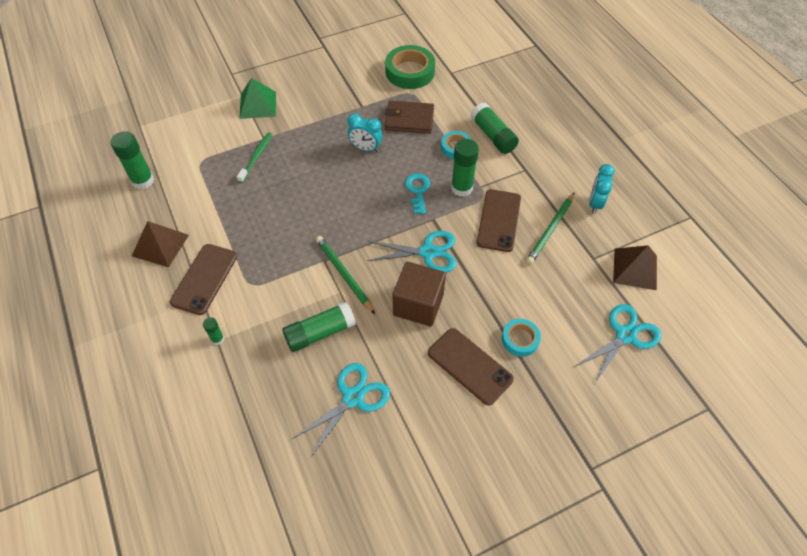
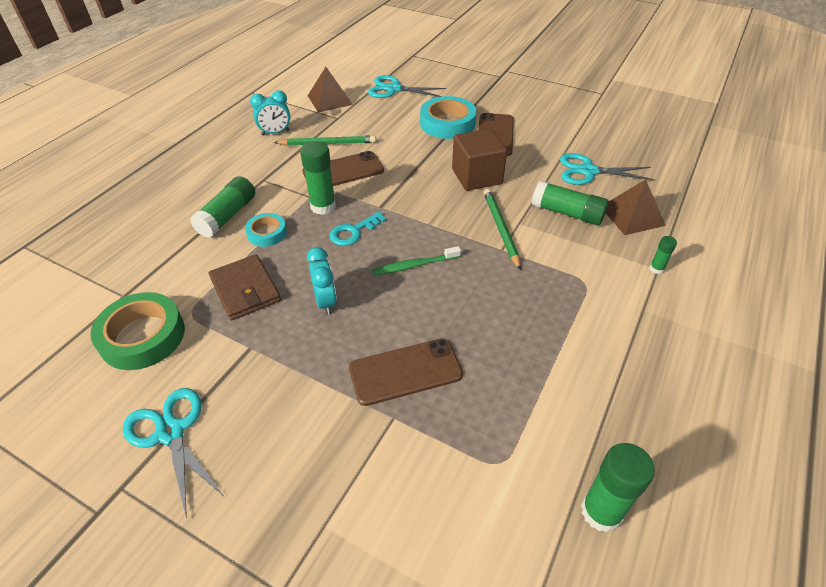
camera: 125 degrees left, 10 degrees down
(160, 245) = (646, 396): brown pyramid -> brown pyramid (632, 216)
(204, 279) = (625, 322): brown phone -> brown phone (405, 372)
(256, 157) = (432, 400): green toothbrush -> green toothbrush (414, 265)
(258, 105) = (332, 479): green pyramid -> none
(344, 275) = (500, 229): green pencil -> green pencil turned 150 degrees clockwise
(428, 252) = (420, 193): turquoise scissors -> turquoise scissors (171, 432)
(520, 339) = (447, 123): turquoise tape -> turquoise tape, size x1.75

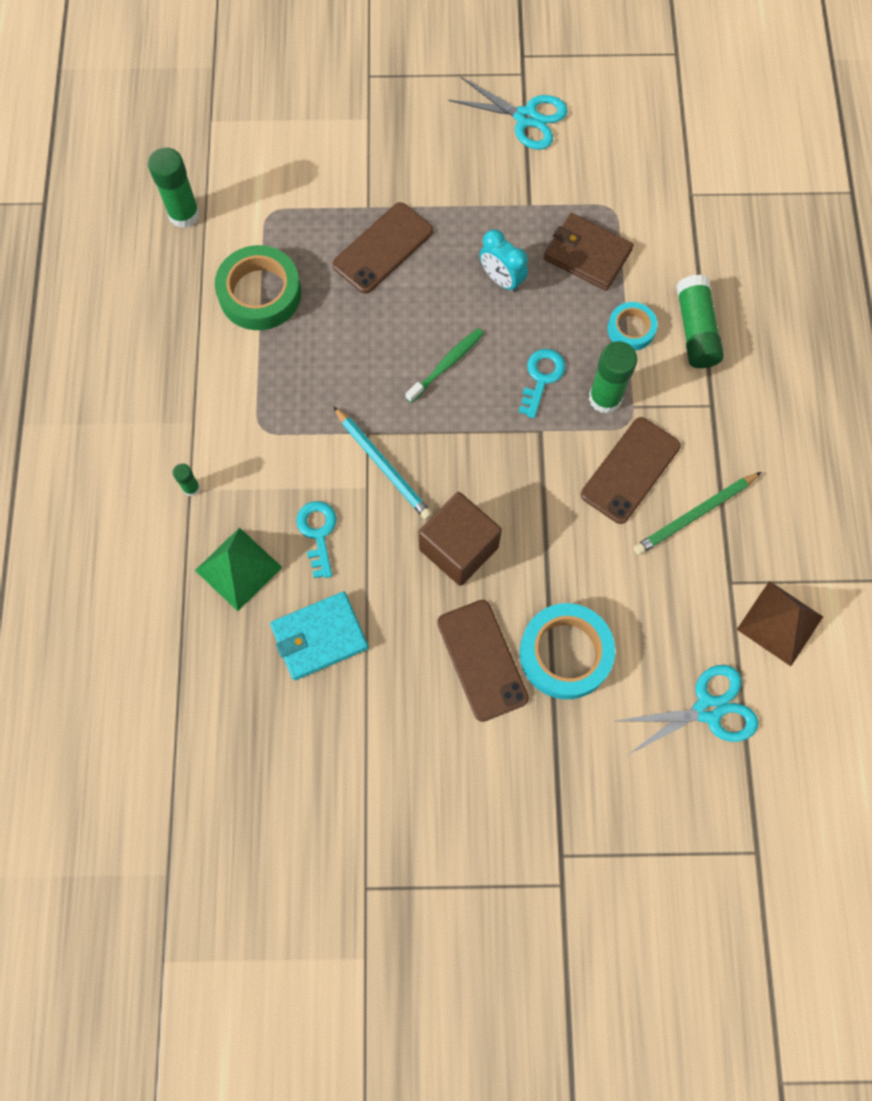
camera: 150 degrees right, 25 degrees up
(142, 336) = (629, 169): green tape -> green tape (260, 293)
(275, 133) = (783, 501): turquoise clock -> none
(500, 229) = (383, 465): green pencil -> turquoise pencil
(567, 213) = (318, 533): green glue stick -> turquoise key
(588, 171) = (319, 637): turquoise scissors -> turquoise wallet
(632, 216) = (238, 568): brown pyramid -> green pyramid

